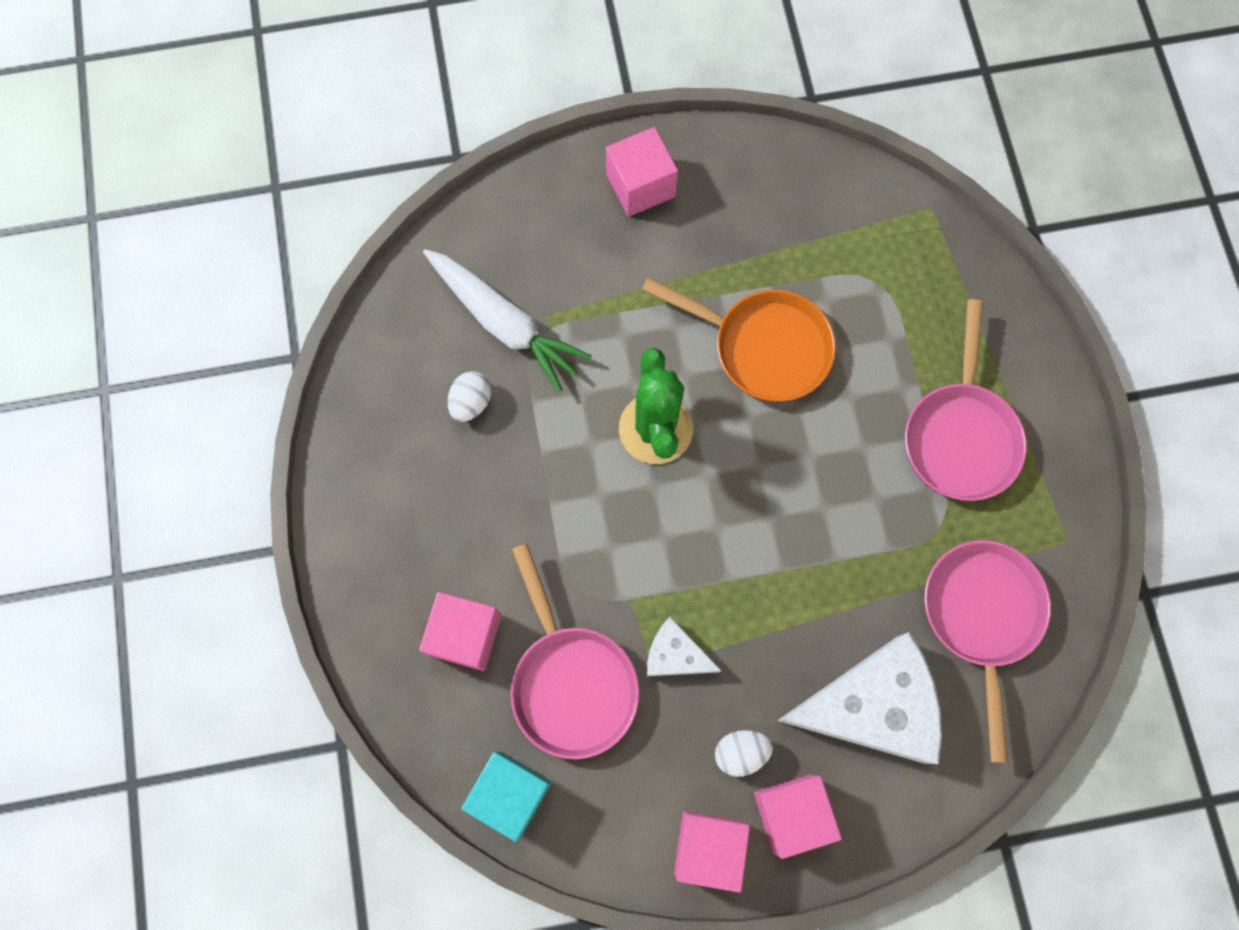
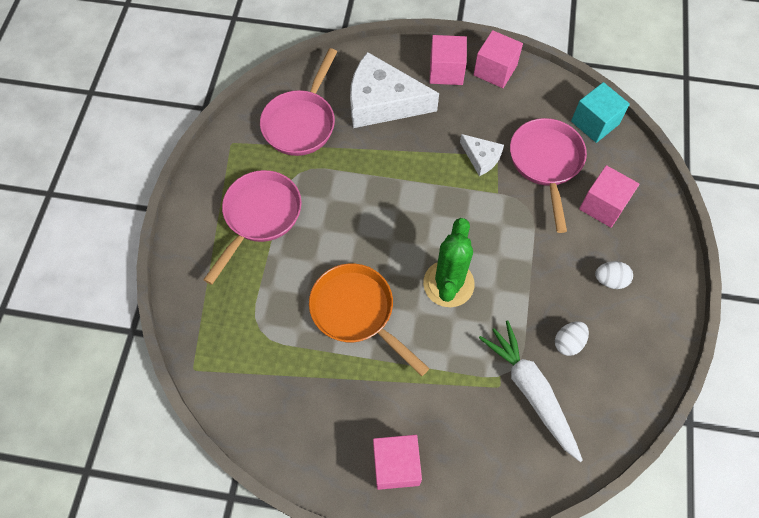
camera: 160 degrees left, 10 degrees down
(740, 752) = (462, 103): white egg -> white egg (610, 280)

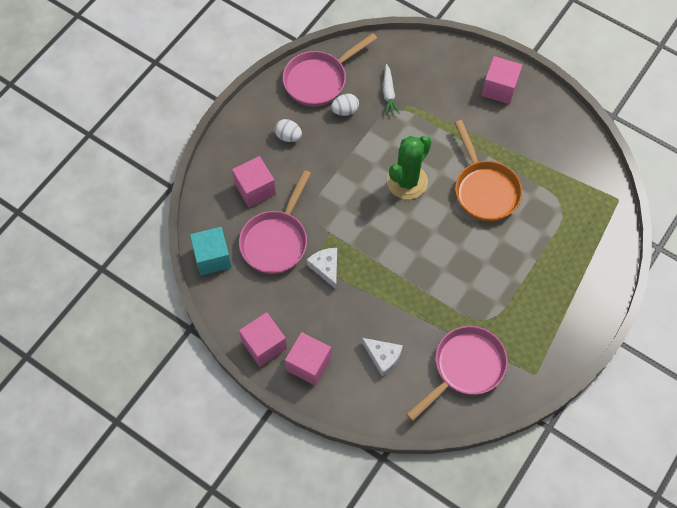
camera: 155 degrees left, 0 degrees up
(259, 216) = (533, 294): pink pan -> pink pan (319, 80)
(382, 102) = (383, 357): white cheese -> white cheese, size x0.49
(531, 391) = (388, 93): white carrot -> white carrot, size x0.54

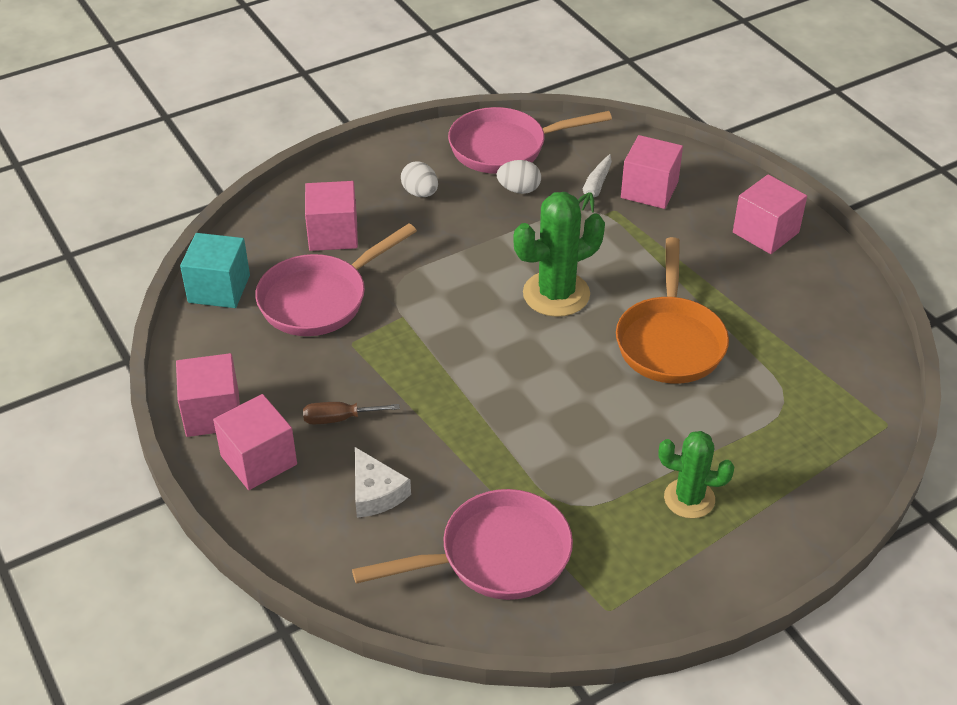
camera: 25 degrees right, 20 degrees down
(326, 267) = (367, 353): white cheese -> none
(336, 318) = (339, 419): none -> brown screwdriver
(420, 81) = (649, 190): none -> pink cube
(542, 290) = (689, 499): none -> green cactus

